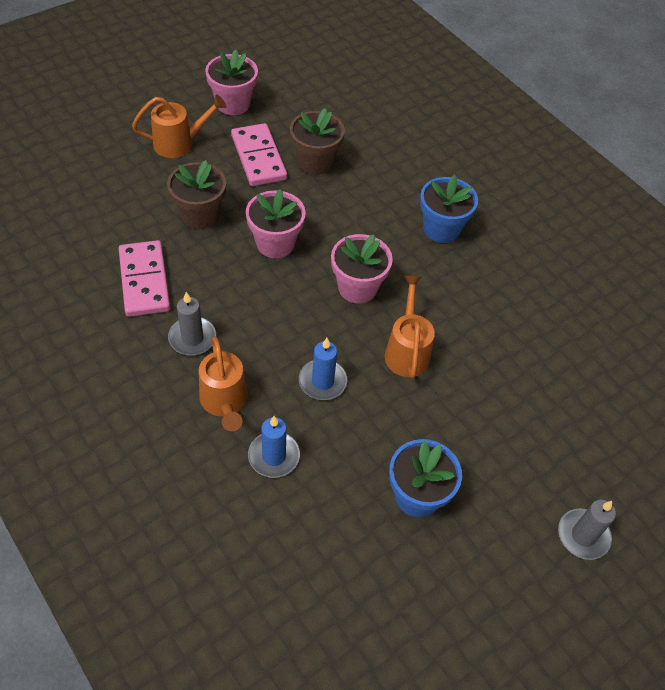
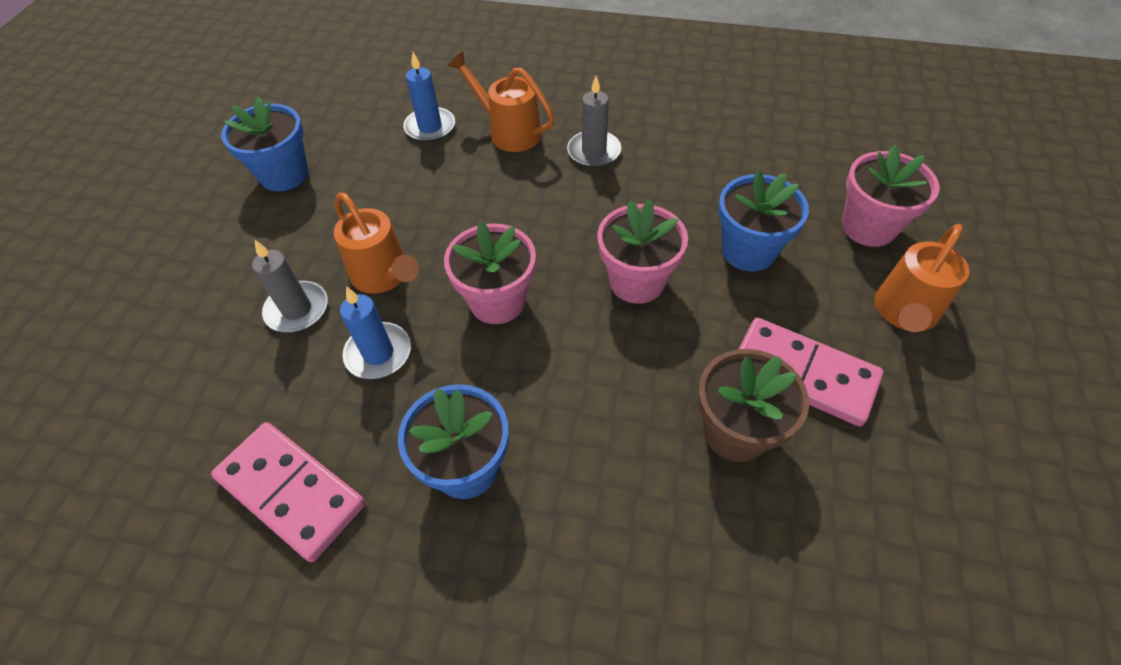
camera: 145 degrees right, 0 degrees up
(144, 281) = (697, 161): pink domino -> pink domino (291, 491)
(200, 215) = (748, 251): brown flower pot -> blue flower pot
(233, 104) = (959, 433): pink flower pot -> pink flower pot (868, 227)
(322, 381) = (443, 196): blue candle -> blue candle (378, 353)
(583, 535) = (102, 238): grey candle -> grey candle (297, 309)

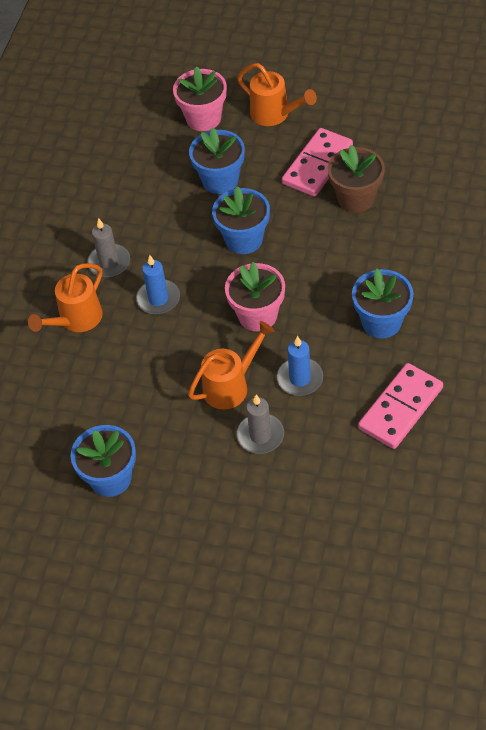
camera: 85 degrees left, 0 degrees up
(430, 127) = (61, 377): blue candle -> blue candle (158, 299)
(637, 281) = (244, 239): pink flower pot -> blue flower pot

